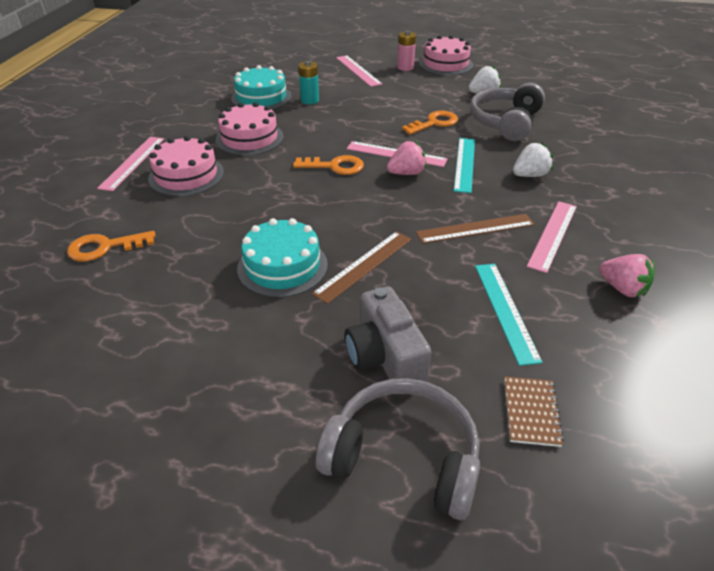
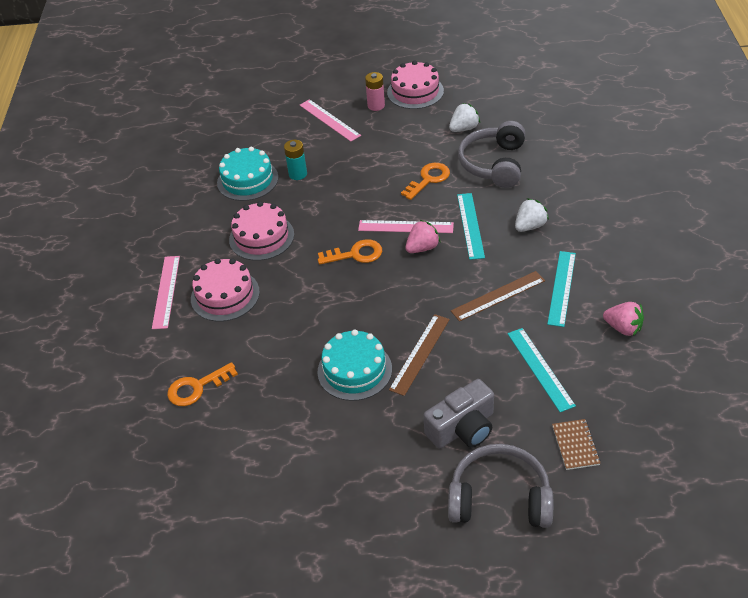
camera: 10 degrees left, 5 degrees up
(384, 355) = (462, 428): grey camera -> grey camera turned 90 degrees counterclockwise
(552, 235) = (561, 288): pink ruler -> turquoise ruler

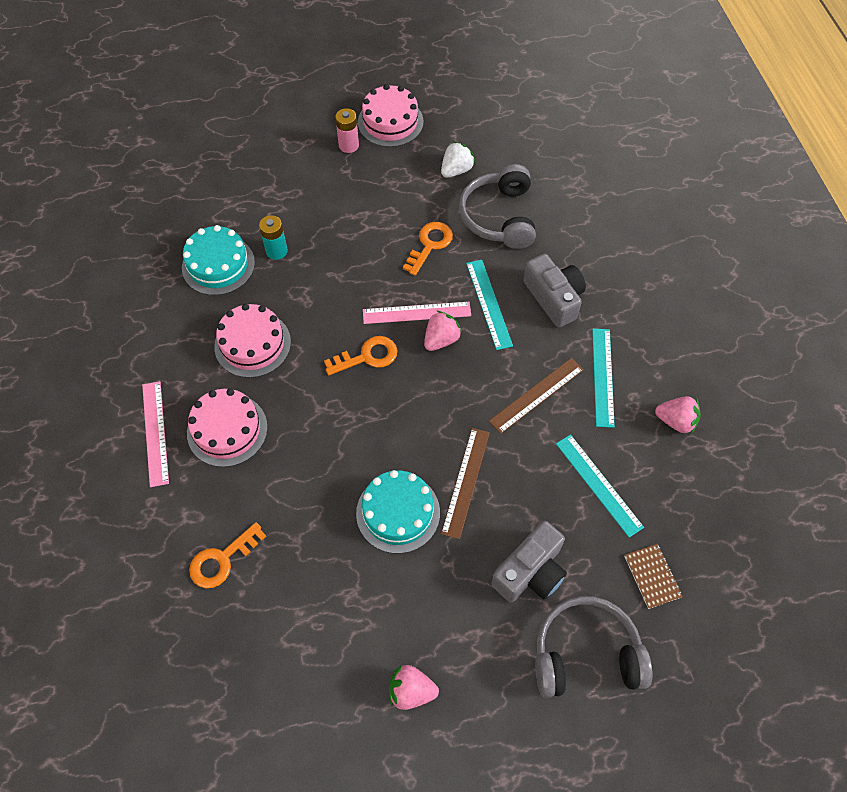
camera: 15 degrees left, 15 degrees up
(329, 120) = (298, 170): pink ruler -> none
(334, 505) = (411, 691): none -> pink strawberry
(530, 226) = (554, 298): white strawberry -> grey camera

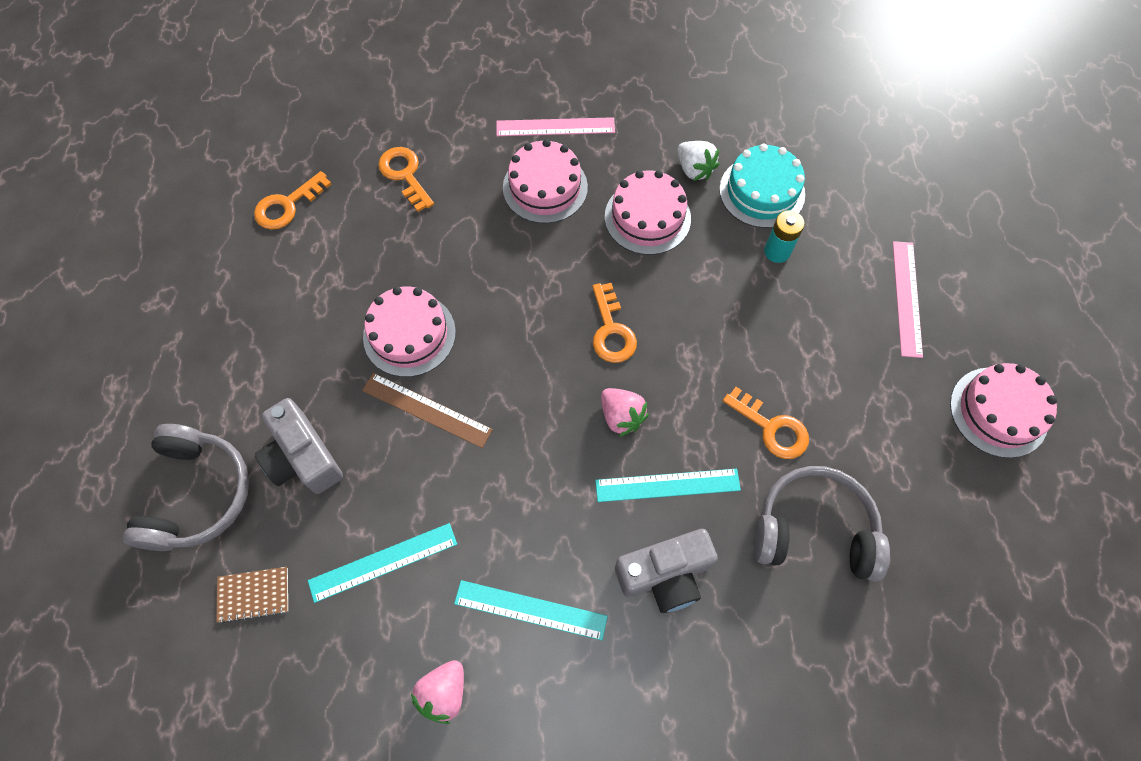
camera: 100 degrees right, 5 degrees up
(270, 670) = (287, 205): none -> orange key
(348, 145) = (952, 352): pink battery -> none
(398, 513) = (409, 334): turquoise cake -> pink cake
(411, 691) = (224, 319): pink strawberry -> none
(416, 313) = (665, 394): pink ruler -> pink ruler (906, 298)
(456, 170) = (904, 487): white strawberry -> white strawberry (694, 169)
(536, 395) = (521, 516): brown ruler -> none

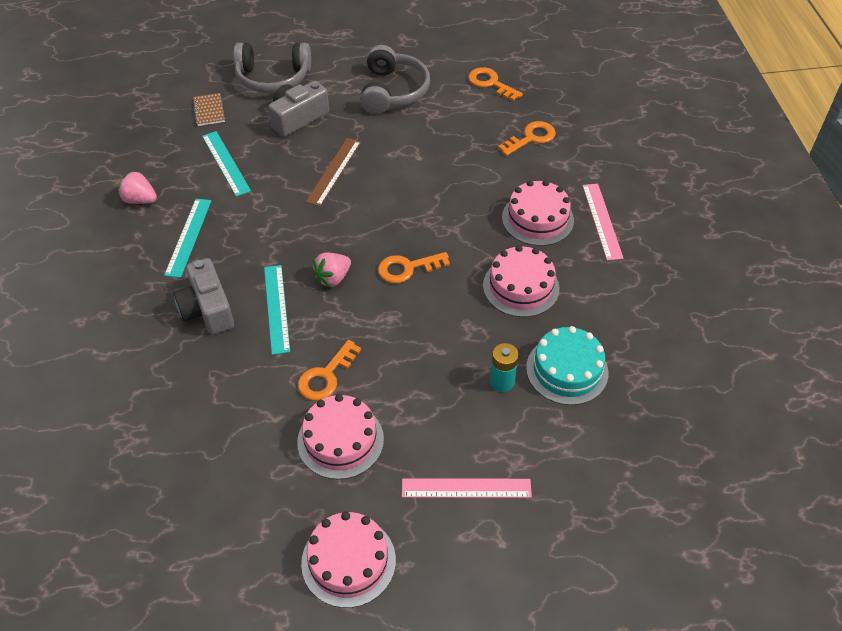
camera: 85 degrees right, 15 degrees down
(409, 334) = (392, 156): pink cake -> pink cake (340, 440)
(694, 169) = (580, 318): white strawberry -> none
(814, 530) = (237, 404): grey headphones -> grey headphones (393, 91)

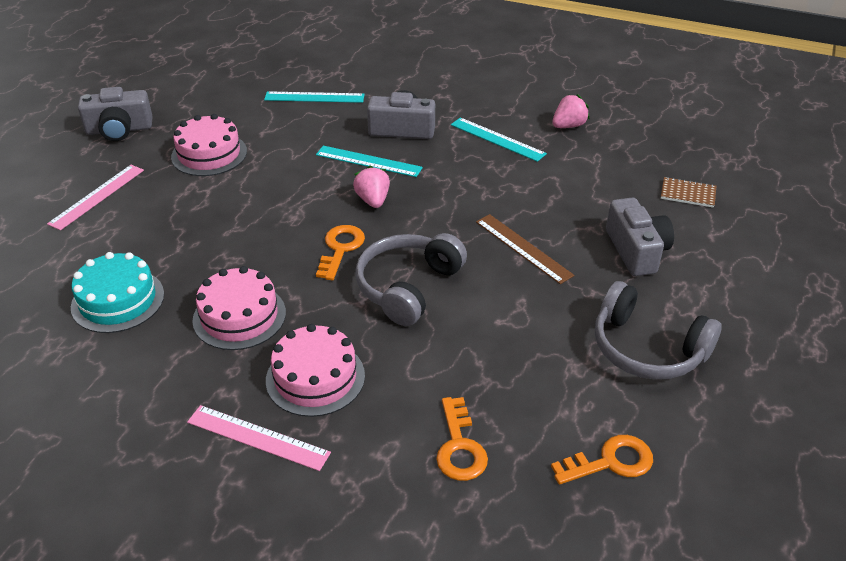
camera: 120 degrees right, 10 degrees down
(226, 163) = (589, 183): turquoise ruler -> turquoise ruler (314, 97)
(273, 78) = (729, 255): grey headphones -> grey headphones (407, 287)
(326, 376) = (273, 165): orange key -> none
(348, 561) = (119, 130): pink cake -> grey camera
(502, 381) = (156, 254): turquoise battery -> none

